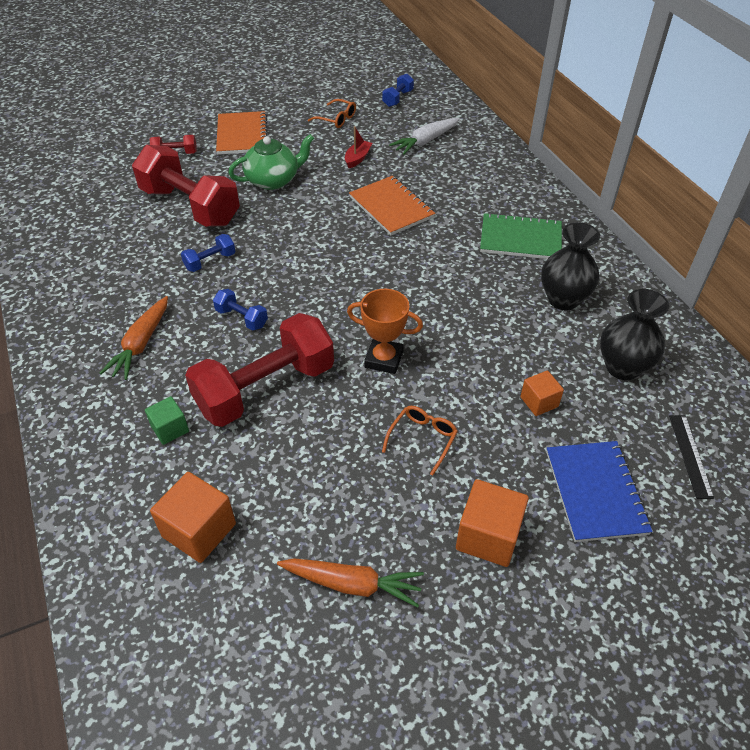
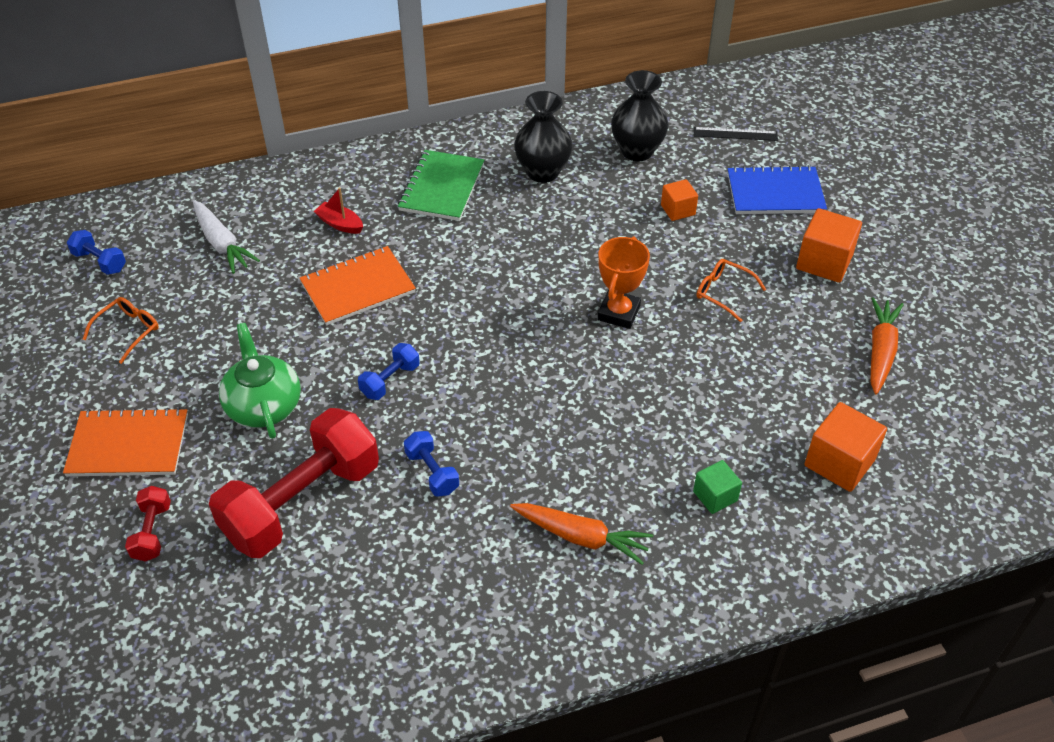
camera: 85 degrees left, 0 degrees up
(242, 318) = (544, 436): blue dumbbell -> blue dumbbell (390, 380)
(265, 388) = (657, 412): red dumbbell -> none
(357, 158) = (239, 313): red boat -> red boat (340, 224)

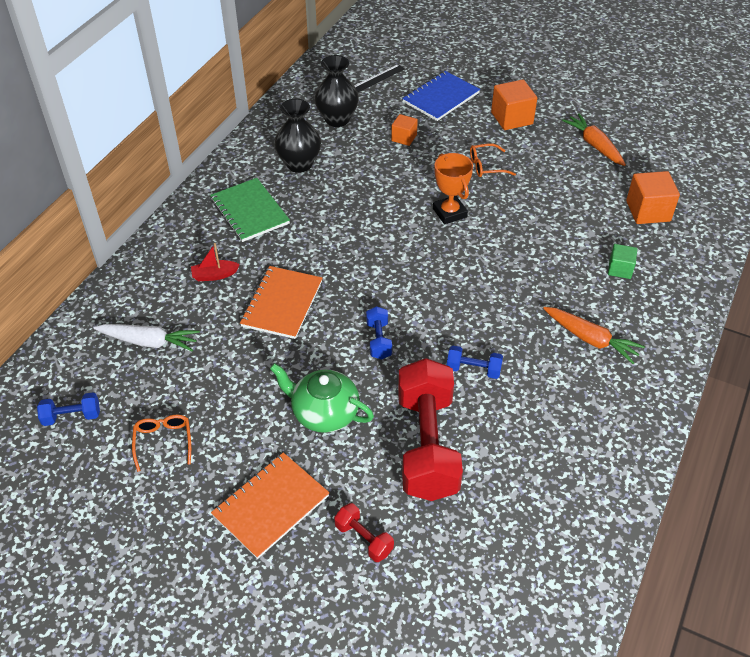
camera: 45 degrees left, 0 degrees up
(581, 537) = (590, 339): orange carrot -> orange carrot turned 60 degrees clockwise

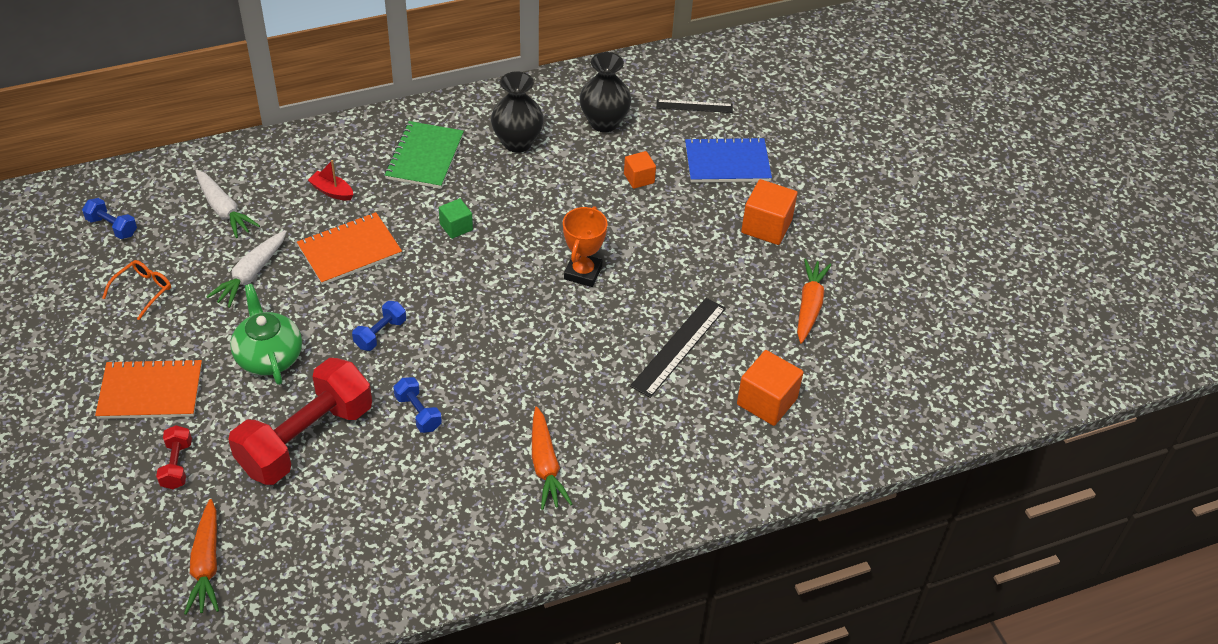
camera: 40 degrees right, 0 degrees up
(232, 369) = (251, 274): none -> white carrot
(481, 586) = (206, 564): none -> orange carrot
(486, 166) = (675, 254): orange glasses -> none
(562, 215) = (678, 346): none -> black ruler
(620, 269) = (660, 430): green cube -> green cube (456, 227)

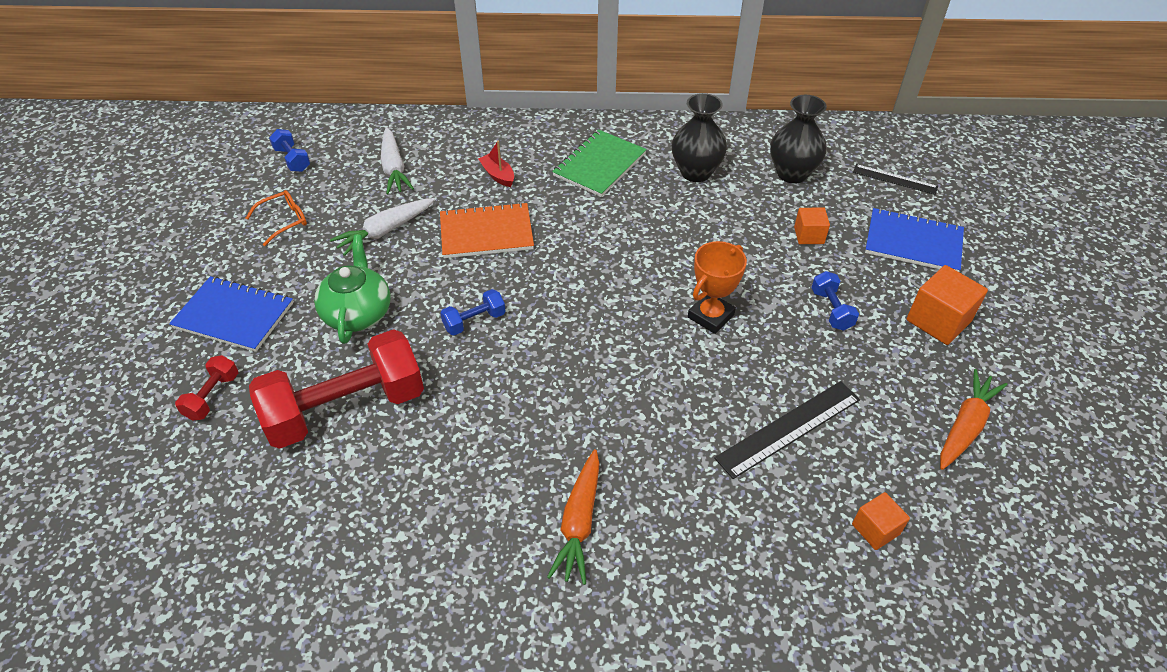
camera: 25 degrees right, 0 degrees up
(150, 391) = (234, 315): orange notebook -> blue notebook
(206, 564) = (175, 514): orange carrot -> none
(418, 413) = (471, 416): blue dumbbell -> blue dumbbell (831, 310)
(456, 227) = (599, 236): green cube -> none
(767, 401) = (875, 529): orange cube -> orange cube, size x0.60

